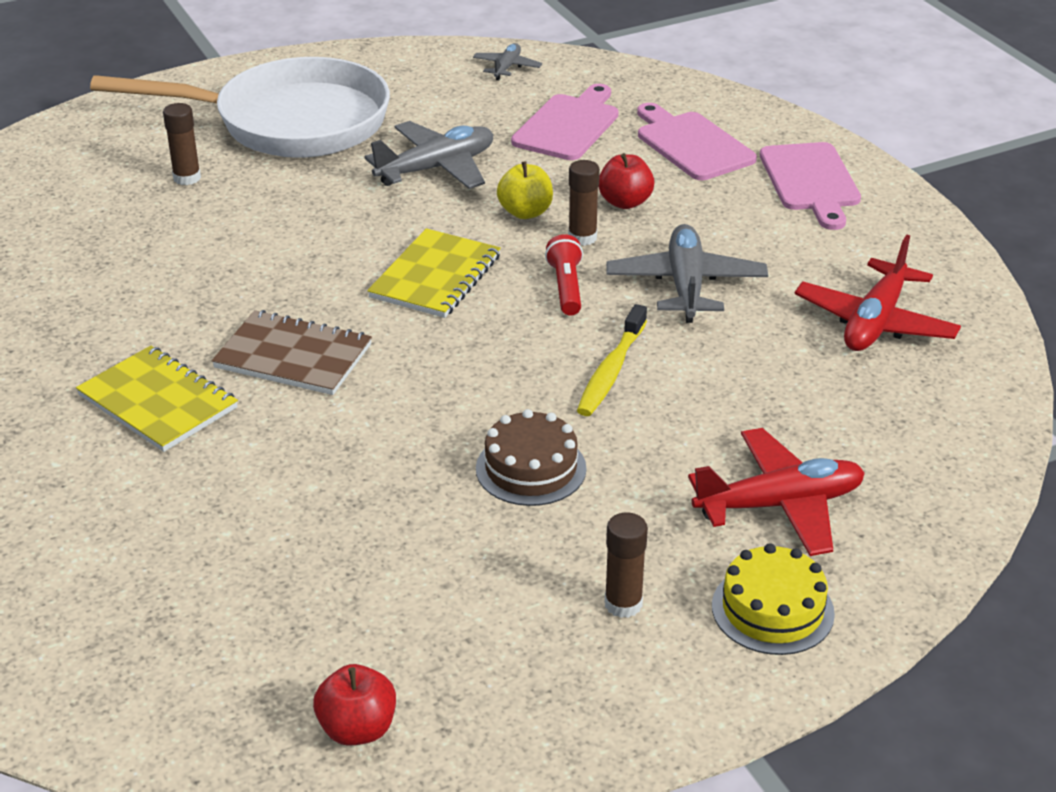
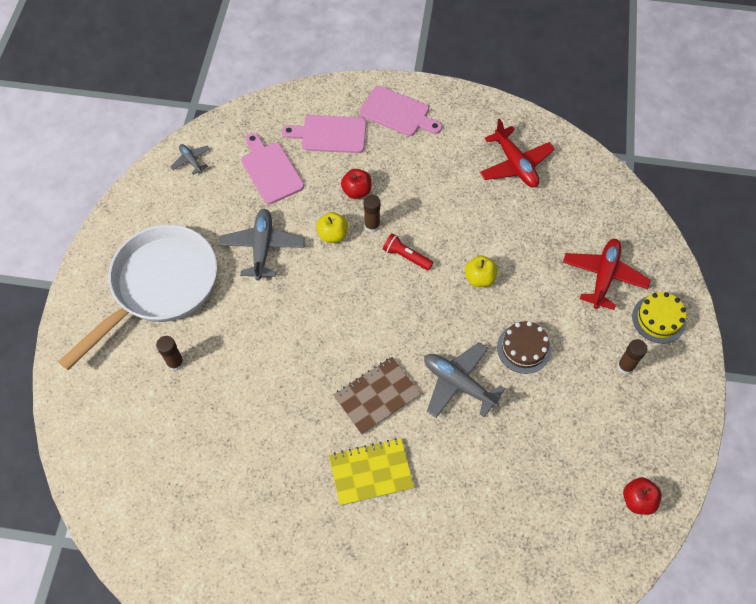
camera: 55 degrees left, 25 degrees up
(435, 277) = (357, 302): yellow notebook -> none
(611, 371) = (479, 278): yellow toothbrush -> yellow apple
(686, 285) = (439, 211): grey plane -> grey plane (458, 384)

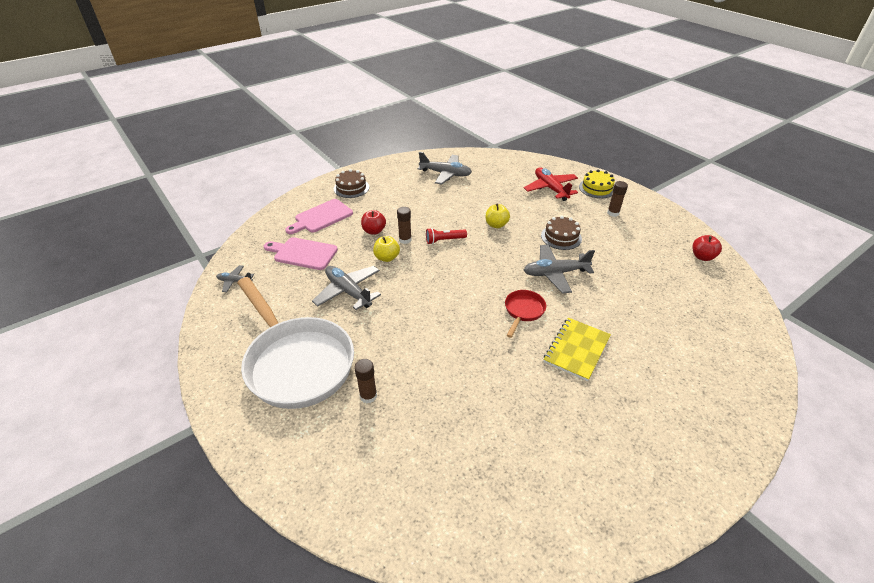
camera: 45 degrees left, 20 degrees down
(159, 287) = (297, 362): white pan -> white pan turned 150 degrees clockwise
(377, 396) = (523, 311): brown notebook -> red pan
(398, 113) = (351, 188): pink cutting board -> brown cake
(515, 164) = (445, 174): red plane -> grey plane

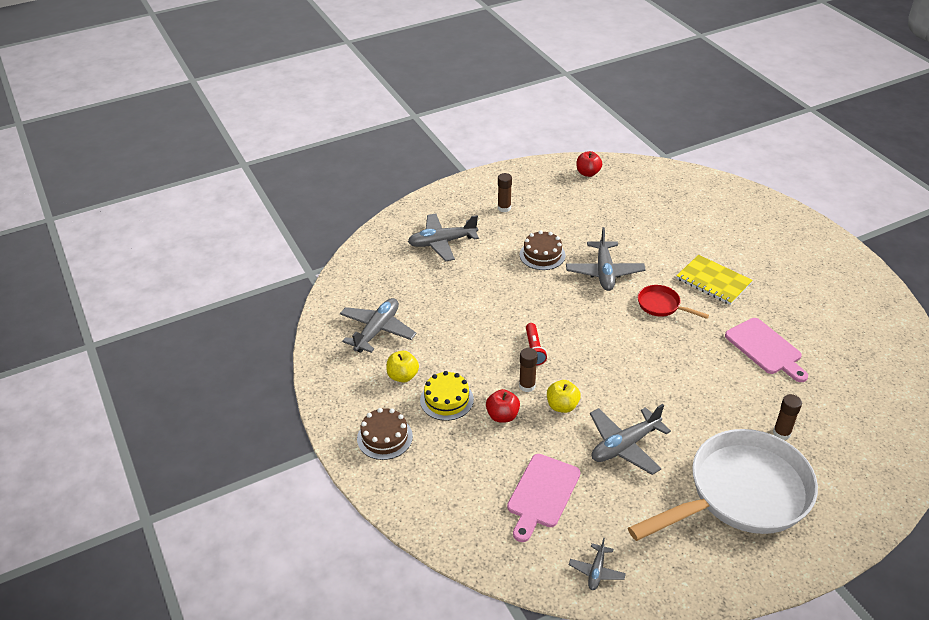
camera: 80 degrees left, 0 degrees up
(321, 217) = (457, 474): pink cutting board -> pink cutting board (765, 348)
(496, 225) = (509, 301): yellow apple -> yellow apple (403, 376)
(550, 188) = (442, 242): red plane -> grey plane
(597, 188) = (451, 207): yellow cake -> yellow cake (446, 400)

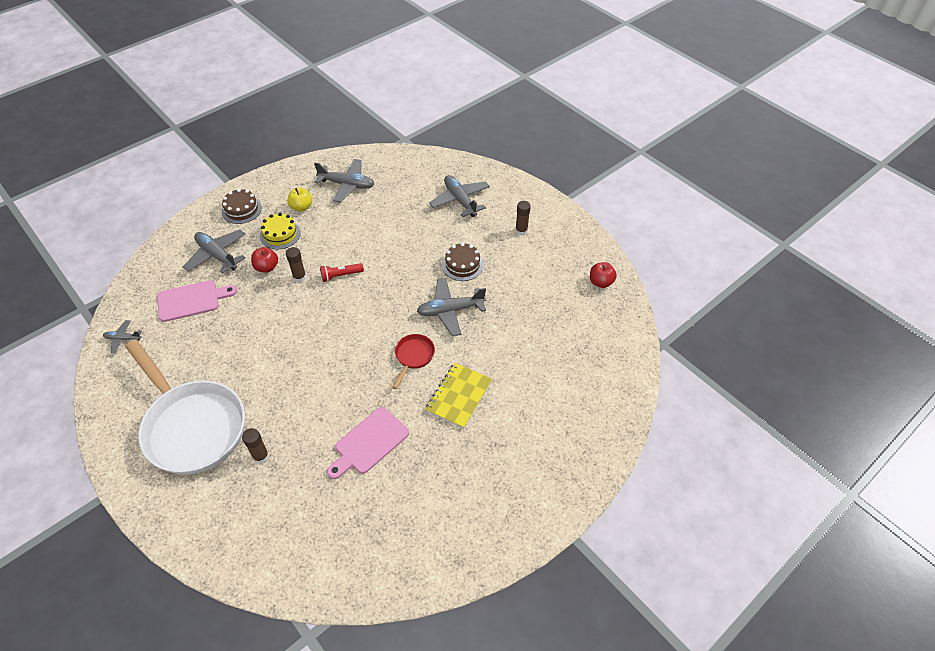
camera: 75 degrees right, 10 degrees up
(542, 494) = (192, 300): pink cutting board -> pink cutting board turned 150 degrees clockwise
(562, 406) = (280, 301): yellow apple -> none
(625, 445) = (240, 344): grey plane -> grey plane (217, 255)

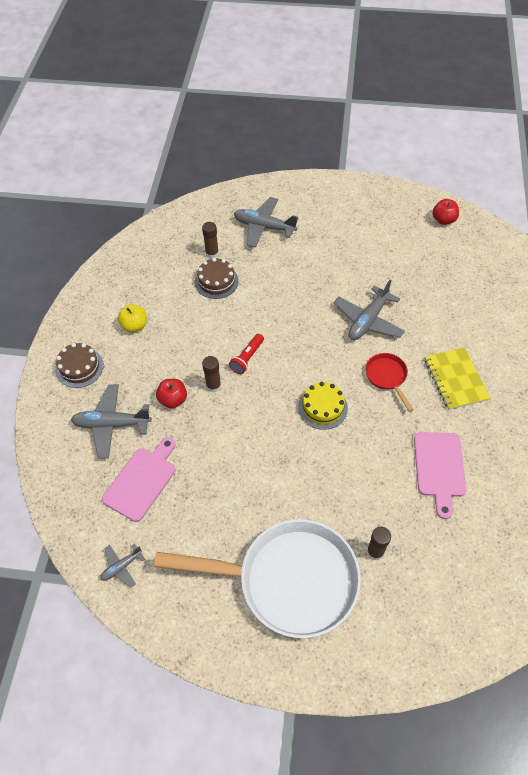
camera: 40 degrees left, 5 degrees up
(280, 234) = (147, 363): yellow cake -> yellow cake (323, 407)
(347, 185) = (150, 278): grey plane -> none
(462, 265) = (332, 278): brown cake -> brown cake (216, 281)
(521, 230) = (341, 219): brown glue stick -> brown glue stick (212, 253)

